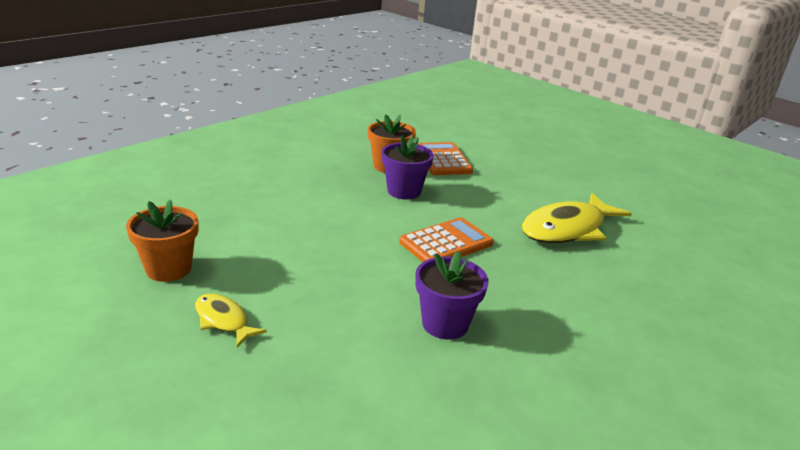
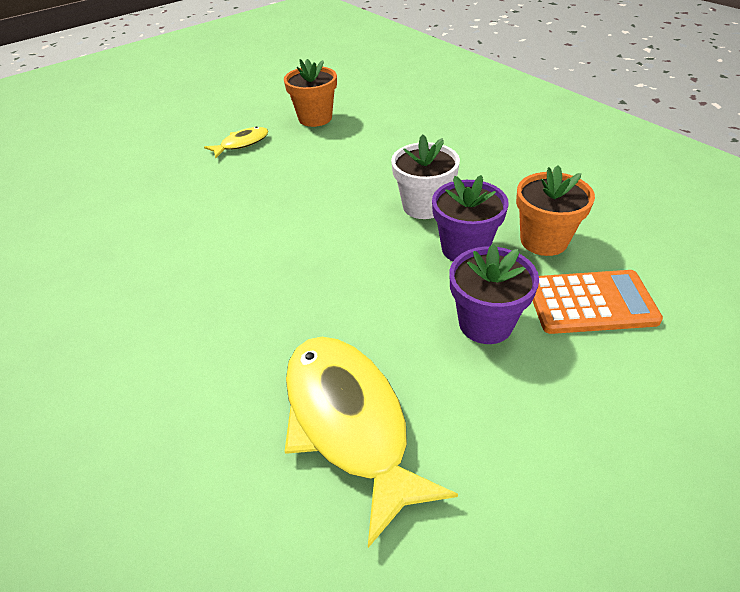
camera: 105 degrees right, 15 degrees up
(353, 205) = (423, 206): none -> white flower pot
(445, 324) = (185, 252): purple flower pot -> purple flower pot (485, 323)
(446, 243) = (328, 272): orange calculator -> none

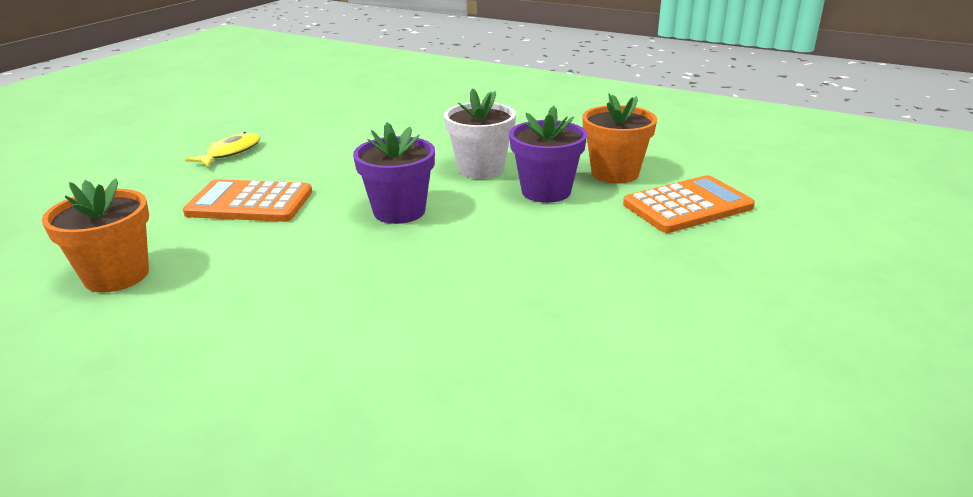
camera: 25 degrees left, 15 degrees down
(225, 204) = (250, 203): none -> orange calculator
(315, 118) = (306, 121): orange flower pot -> orange flower pot (117, 276)
(349, 422) = (531, 336): yellow fish -> none
(485, 323) = (607, 238): purple flower pot -> purple flower pot (399, 211)

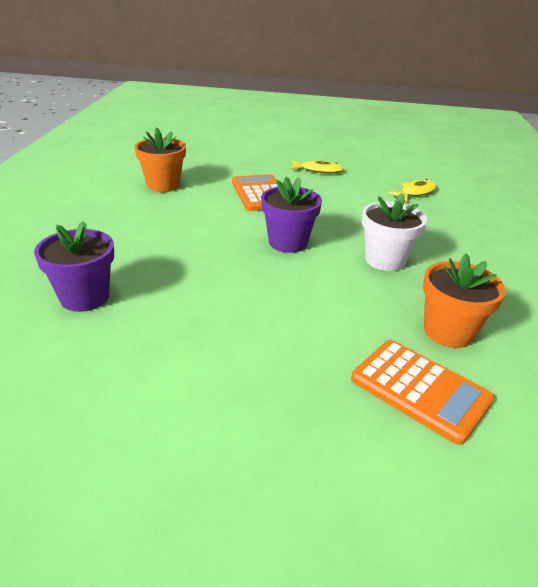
camera: 65 degrees right, 5 degrees up
(356, 118) = (415, 192): none -> yellow fish
(546, 191) = (374, 298): purple flower pot -> purple flower pot (84, 297)

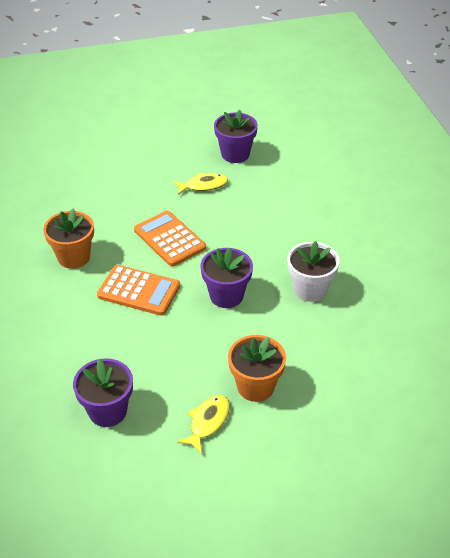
camera: 20 degrees left, 10 degrees up
(361, 159) = (235, 154): none -> purple flower pot
(415, 192) = (302, 191): yellow fish -> yellow fish (207, 422)
(420, 390) = (377, 403): orange calculator -> orange calculator (139, 291)
(448, 332) = (379, 347): orange flower pot -> orange flower pot (255, 386)

